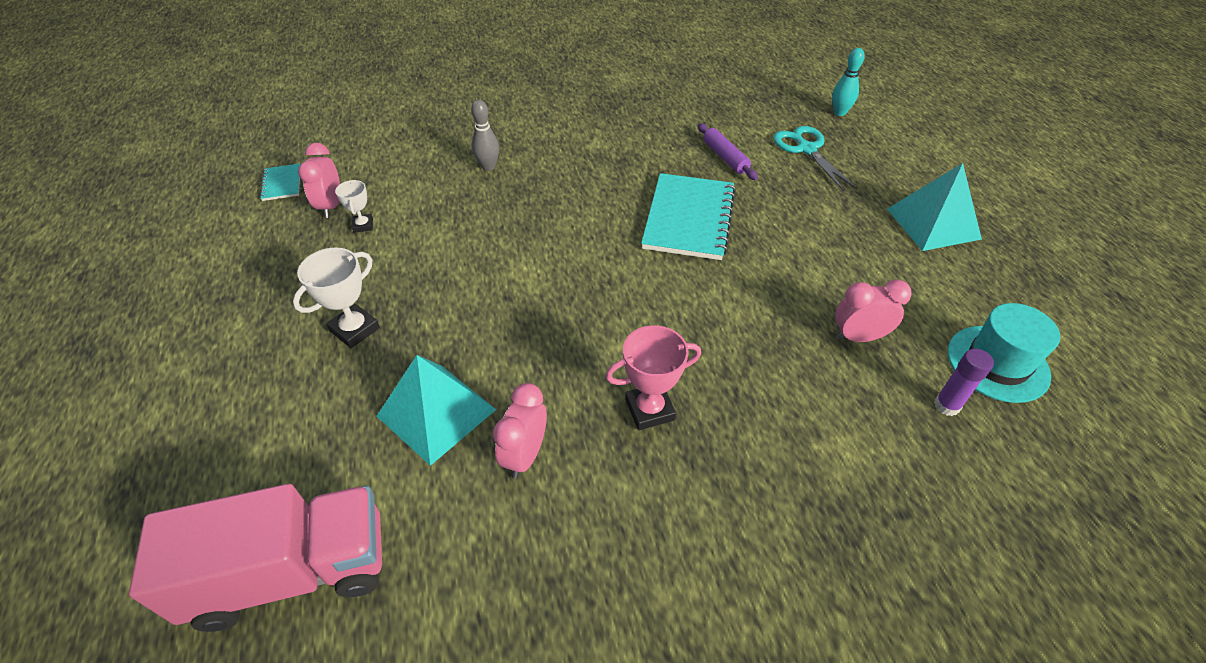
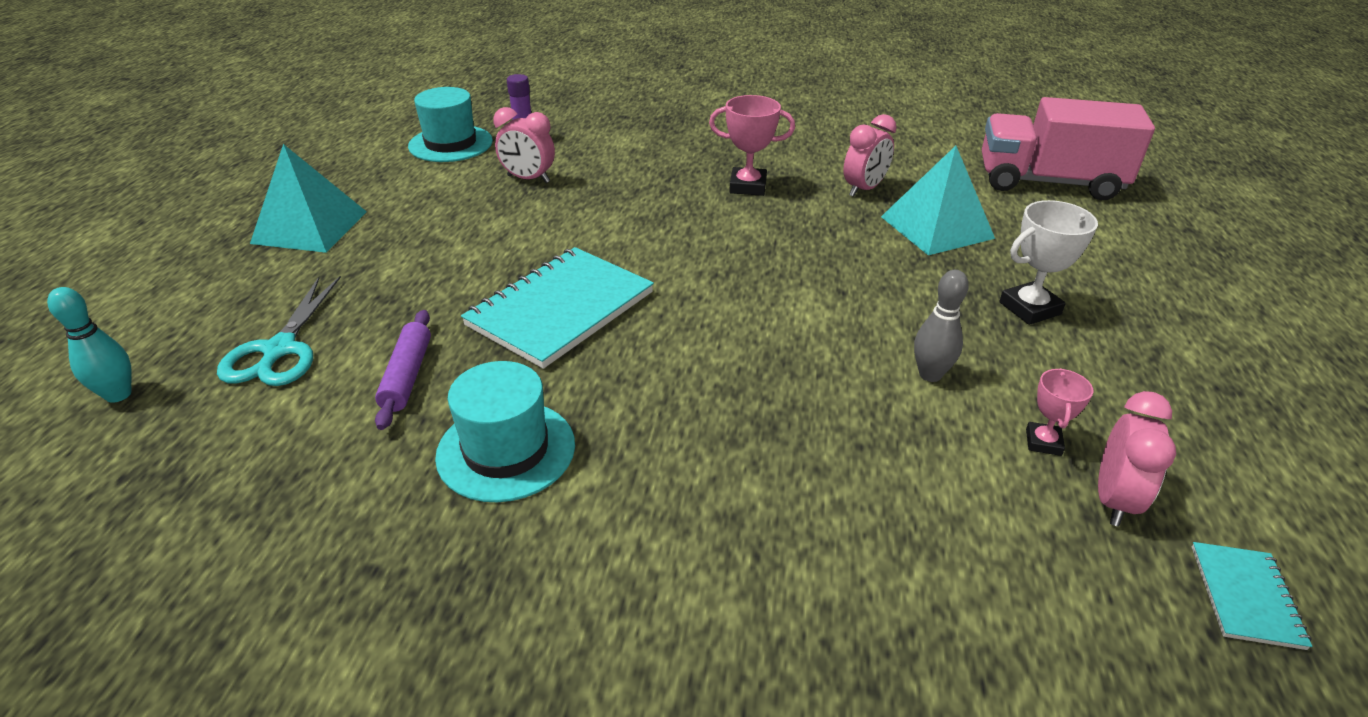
camera: 155 degrees left, 10 degrees down
(363, 225) = (1043, 442): white trophy -> pink trophy
(488, 166) = (805, 493): grey bowling pin -> grey bowling pin (930, 374)
(639, 143) = (506, 450): none -> turquoise hat

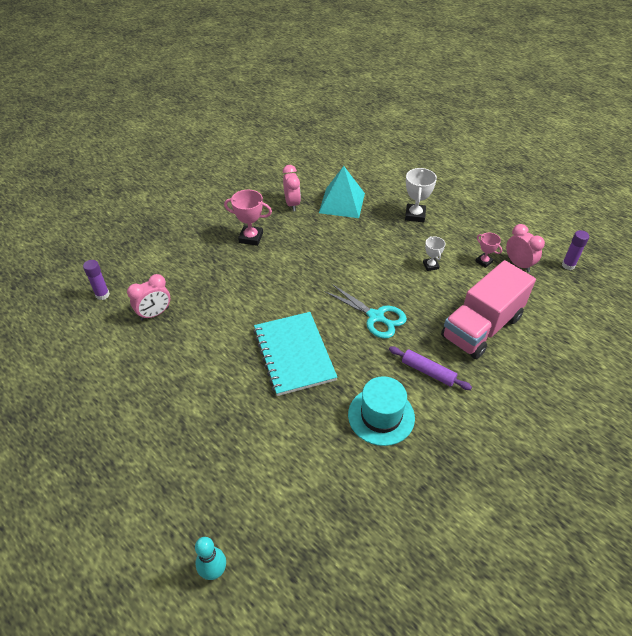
camera: 55 degrees left, 10 degrees up
(280, 349) = (232, 482): turquoise scissors -> turquoise scissors (375, 317)
(309, 227) = (107, 433): turquoise pyramid -> none
(407, 376) = (300, 434): purple rolling pin -> purple rolling pin (428, 372)
(450, 144) = (70, 330): turquoise hat -> none
(748, 186) = (251, 238): pink trophy -> pink trophy turned 60 degrees clockwise
(930, 374) = (430, 265): grey bowling pin -> white trophy
(1048, 182) = (340, 152): pink truck -> pink truck (481, 327)
(1245, 596) = (568, 265): turquoise notebook -> purple glue stick

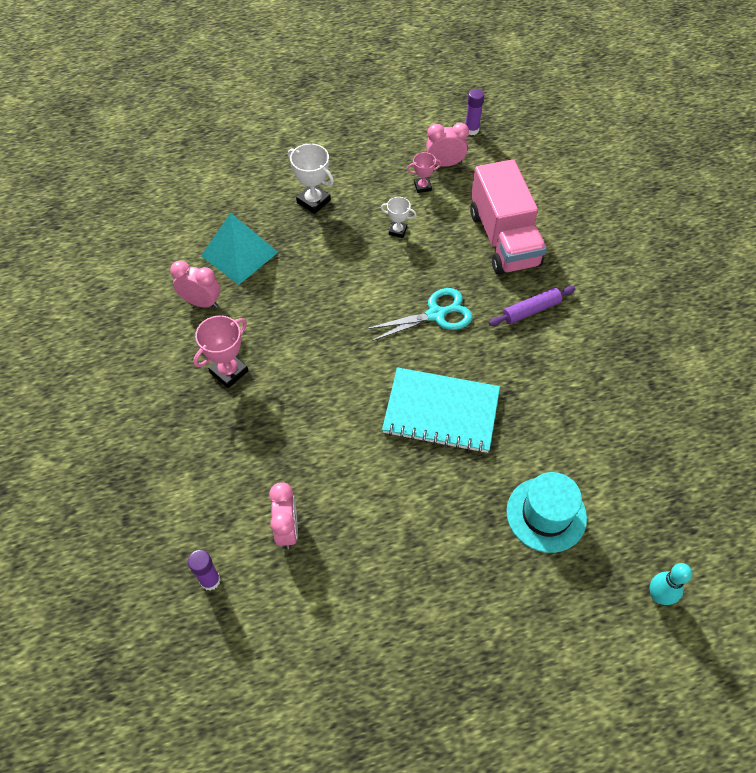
camera: 60 degrees left, 10 degrees up
(381, 416) = (560, 375): turquoise hat -> turquoise hat (546, 514)

